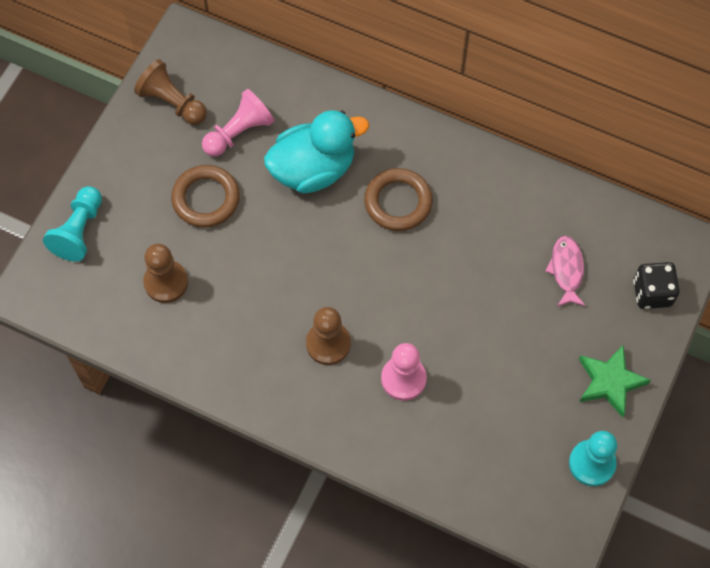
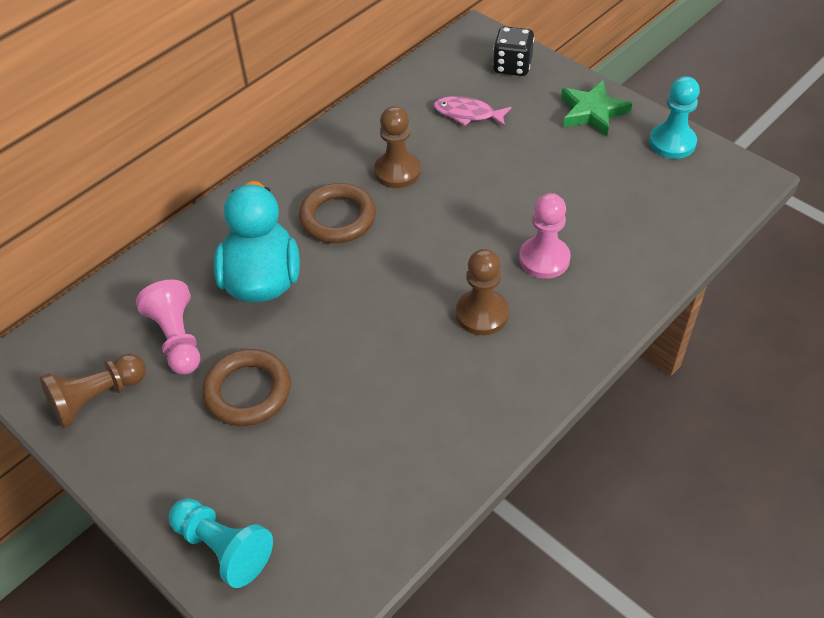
camera: 70 degrees left, 15 degrees down
(166, 282) = (342, 459): brown pawn -> brown pawn (397, 171)

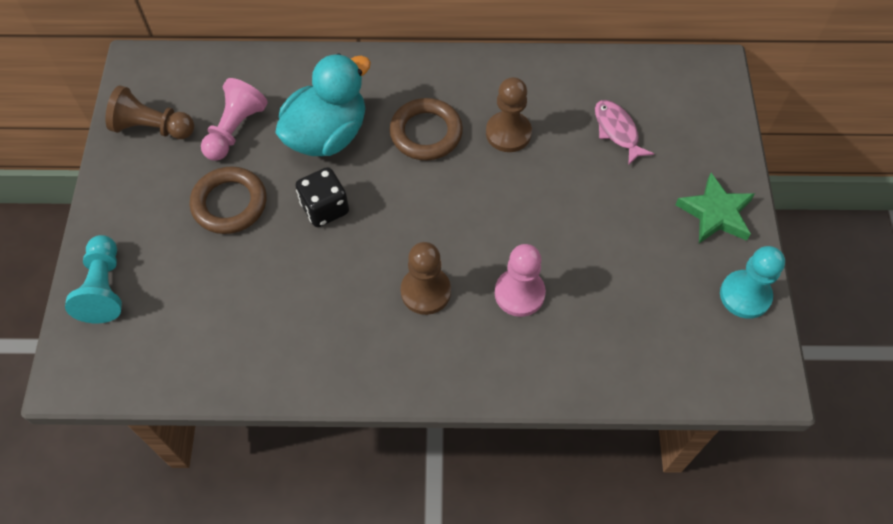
camera: 45 degrees right, 10 degrees up
(512, 66) = (705, 120): black dice -> black dice (325, 208)

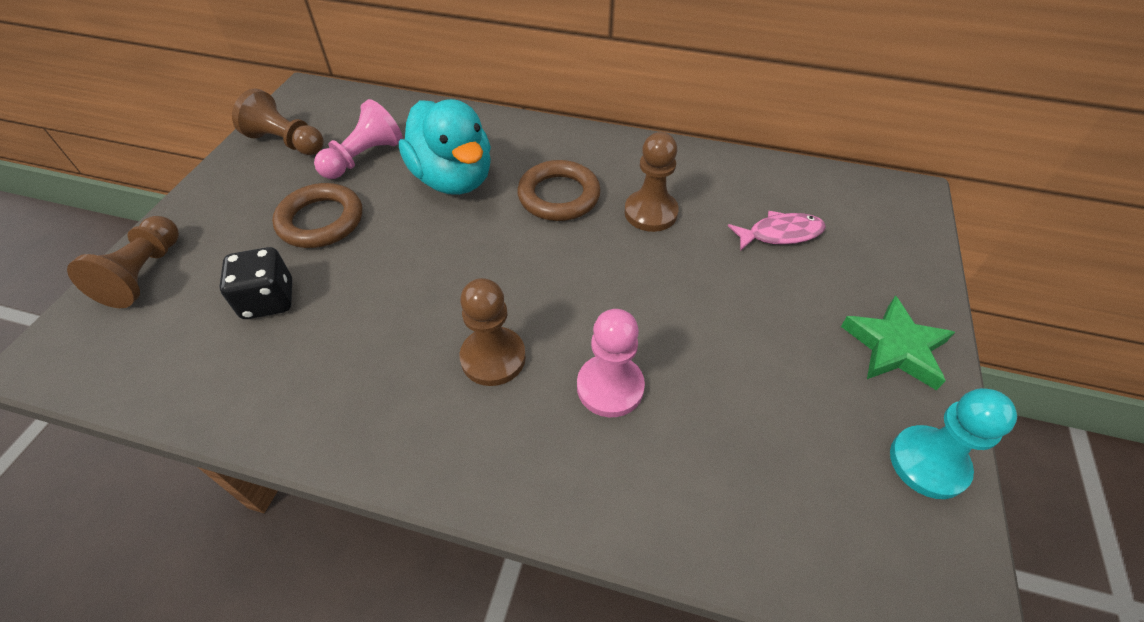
camera: 15 degrees right, 10 degrees down
(104, 288) = (144, 274): turquoise pawn -> brown pawn
(325, 208) = (417, 245): black dice -> black dice (268, 300)
(327, 135) = (453, 179): turquoise duck -> turquoise duck turned 90 degrees clockwise
(617, 131) = (780, 234): pink fish -> pink fish turned 90 degrees clockwise

